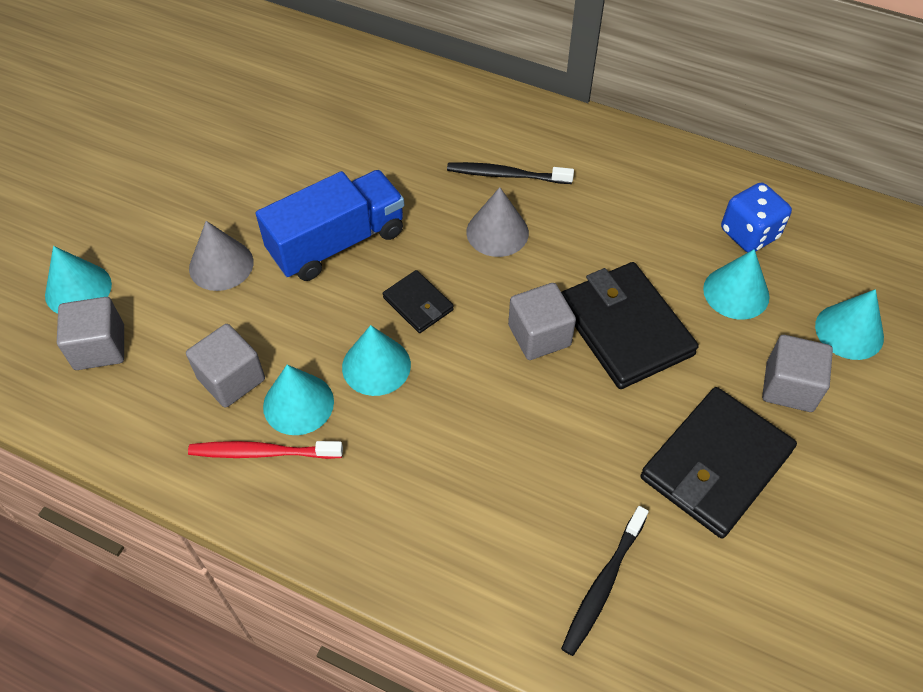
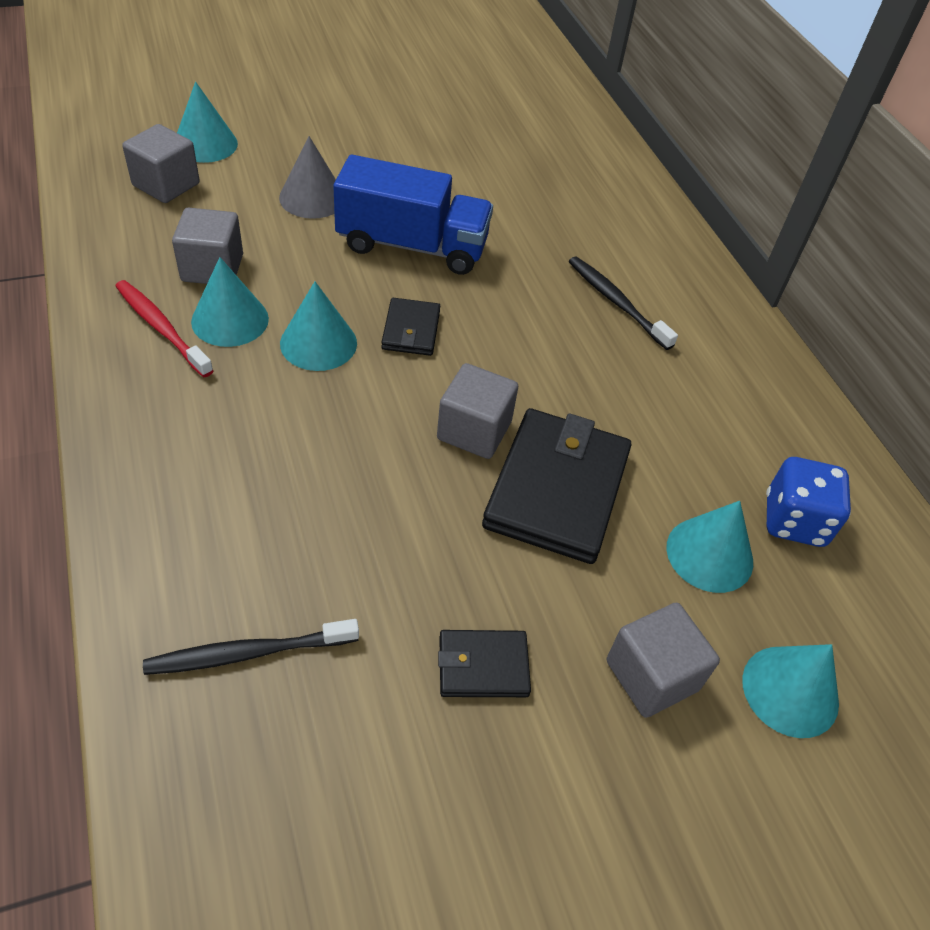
camera: 40 degrees right, 5 degrees down
(497, 232) = (549, 334): grey cone -> none
(716, 465) = (483, 666): black wallet -> black wallet, size x0.51

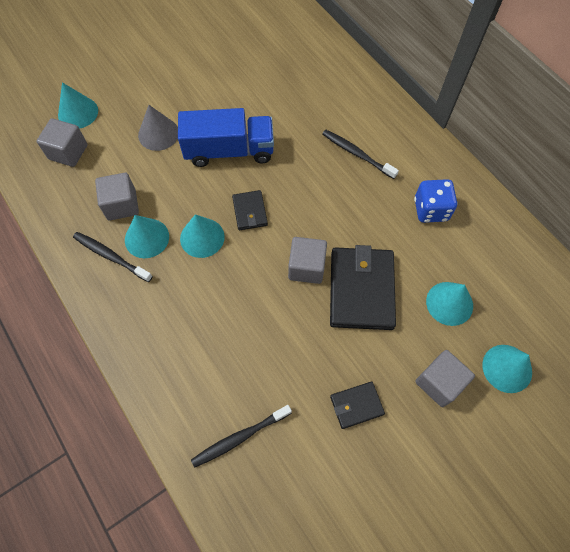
camera: 10 degrees left, 15 degrees up
(161, 328) = (111, 256): red toothbrush -> black toothbrush
(794, 521) = (487, 268): blue dice -> blue dice (431, 210)

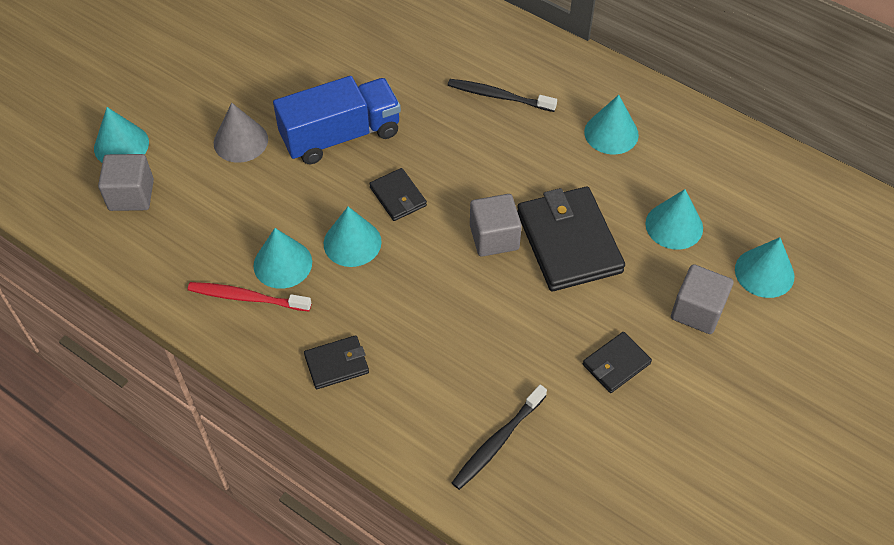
camera: 20 degrees left, 10 degrees down
(111, 256) = (246, 297): black toothbrush -> red toothbrush
(122, 205) = (232, 236): grey cube -> none
(150, 330) = (336, 364): none -> black wallet
(431, 210) = (611, 133): blue dice -> turquoise cone

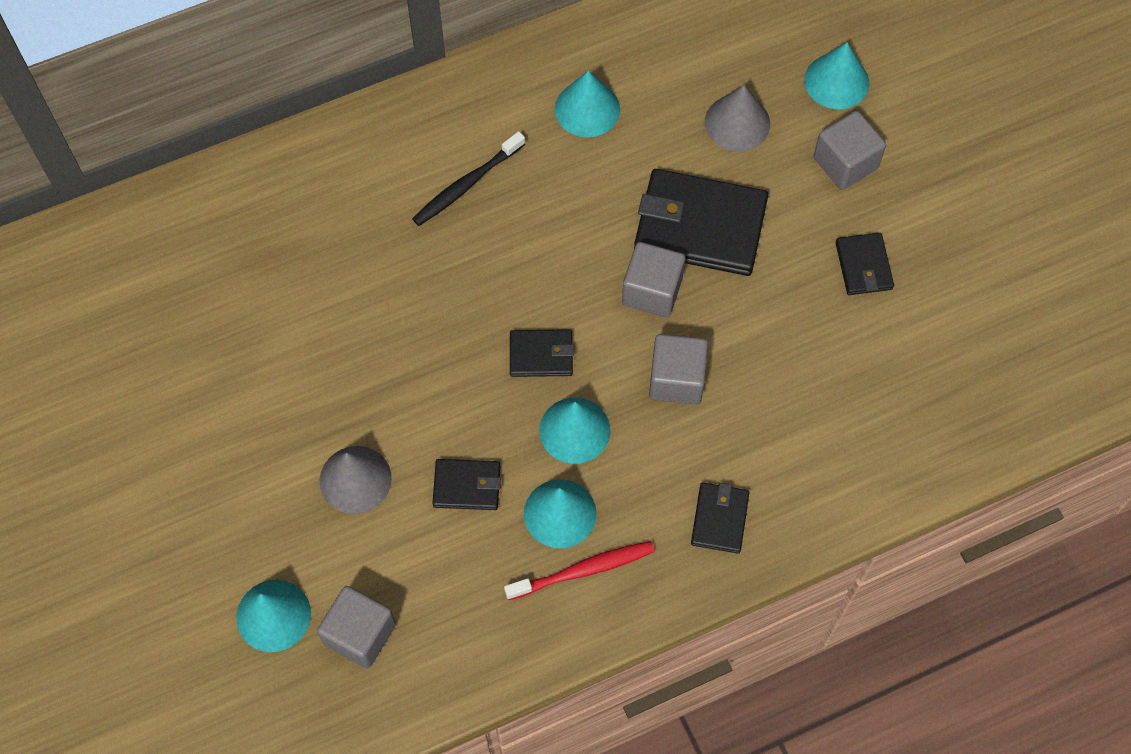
camera: 60 degrees left, 10 degrees up
(246, 297) = (583, 570): red toothbrush -> red toothbrush turned 150 degrees counterclockwise
(272, 201) = (467, 486): none -> black wallet
(341, 135) = (417, 370): blue truck -> none
(433, 285) = (676, 379): none -> grey cube
(497, 442) = (890, 415): black toothbrush -> none
(674, 225) = (737, 123): turquoise cone -> grey cone

